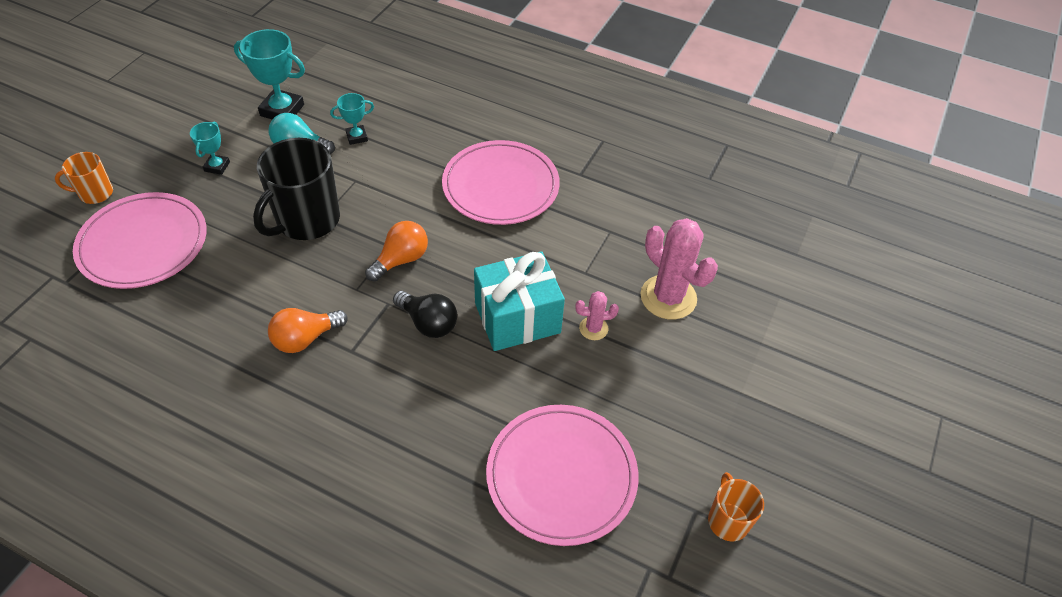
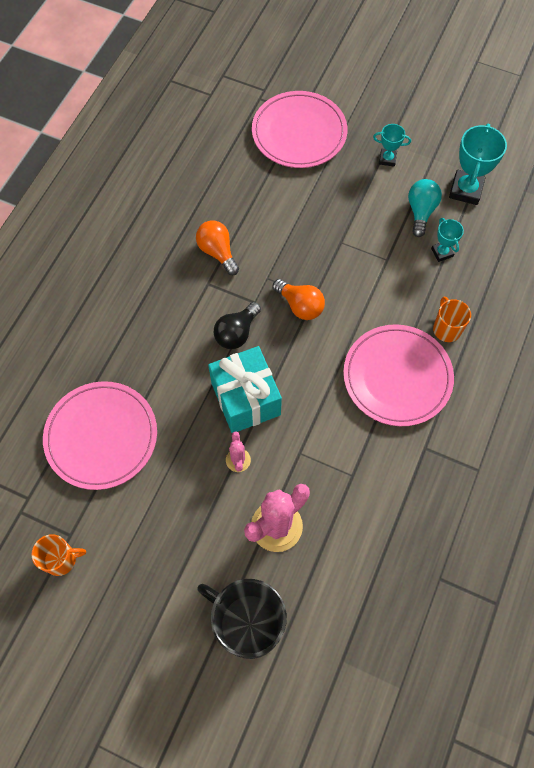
camera: 90 degrees right, 15 degrees up
(95, 193) = (346, 90): orange mug -> orange mug (446, 329)
(307, 220) = (335, 232): black mug -> black mug (248, 624)

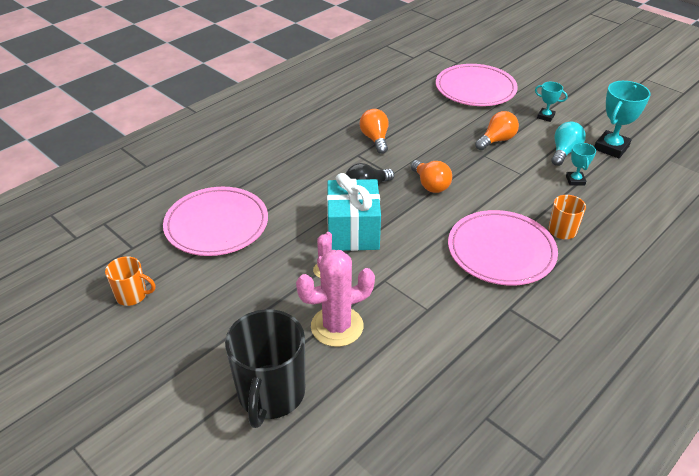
camera: 20 degrees right, 25 degrees down
(248, 624) = (271, 394): black mug -> black mug turned 135 degrees counterclockwise
(347, 214) = (496, 140): none -> orange light bulb

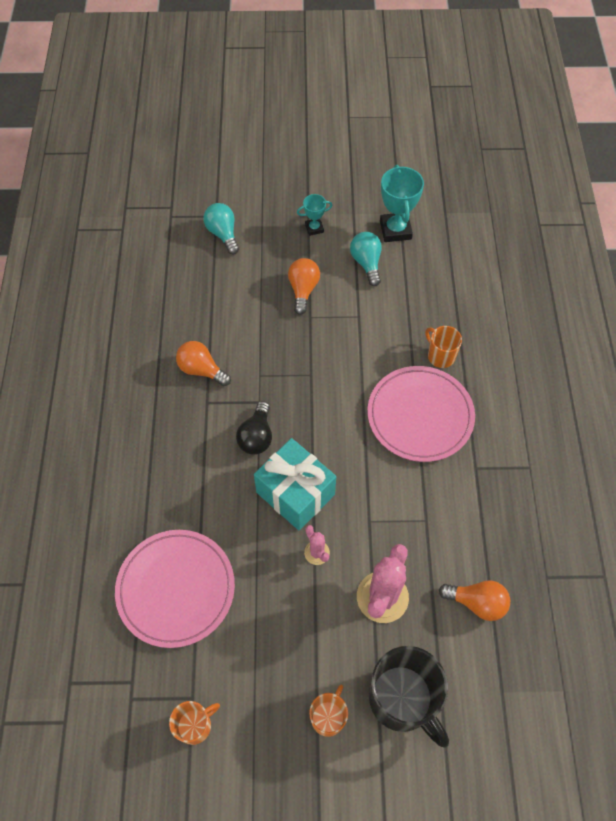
camera: 45 degrees left, 20 degrees up
(210, 359) = (328, 717): none -> orange mug
(430, 185) = (302, 388): orange light bulb -> orange light bulb (477, 602)
(475, 89) = (223, 234): pink plate -> turquoise light bulb
(575, 180) = (402, 291): turquoise trophy -> none

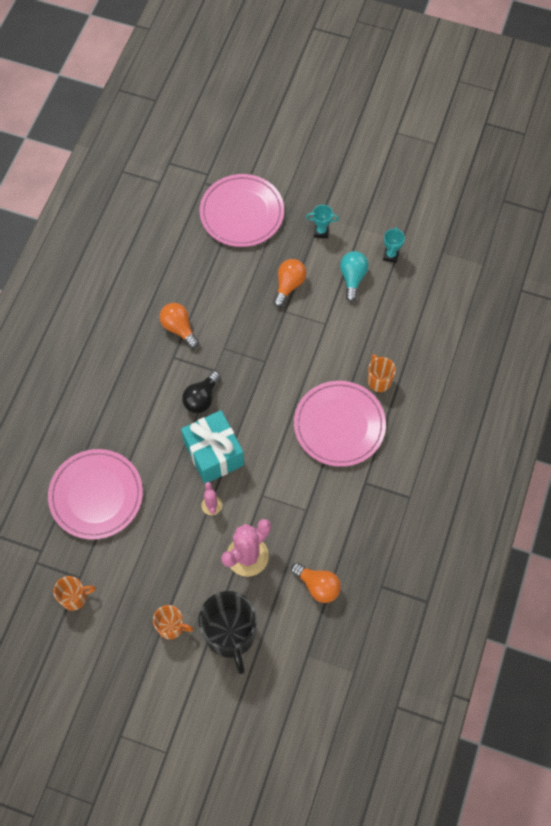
camera: 20 degrees right, 5 degrees up
(223, 234) = (242, 213): turquoise light bulb -> pink plate
(328, 717) = (171, 626): orange mug -> orange mug turned 60 degrees clockwise
(395, 230) = (391, 255): turquoise trophy -> turquoise trophy, size x0.56

